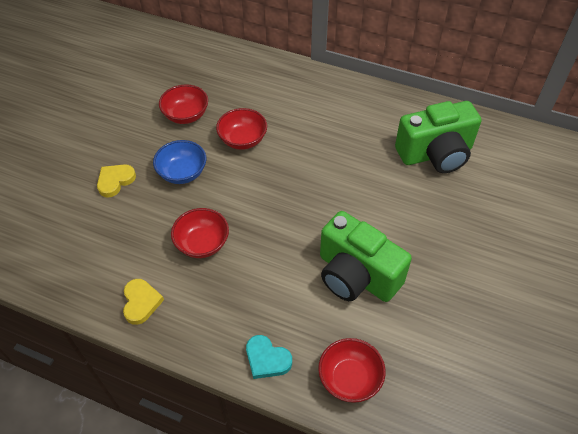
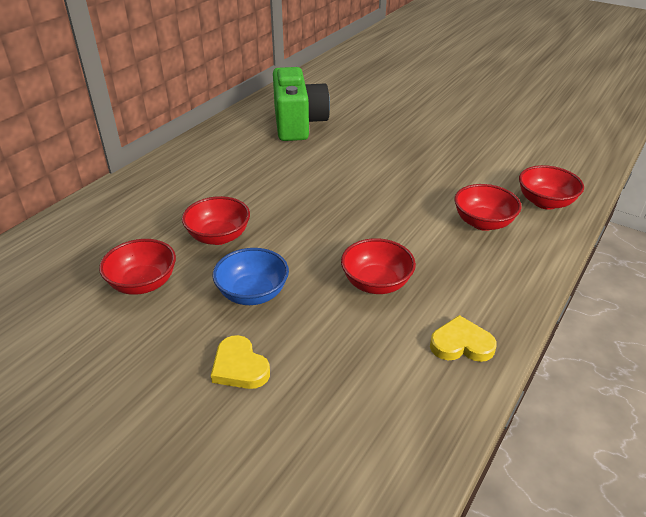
camera: 80 degrees left, 15 degrees down
(267, 359) = (531, 248): turquoise heart -> none
(299, 319) = (483, 223): none -> red bowl
(356, 275) = (433, 184): green camera -> none

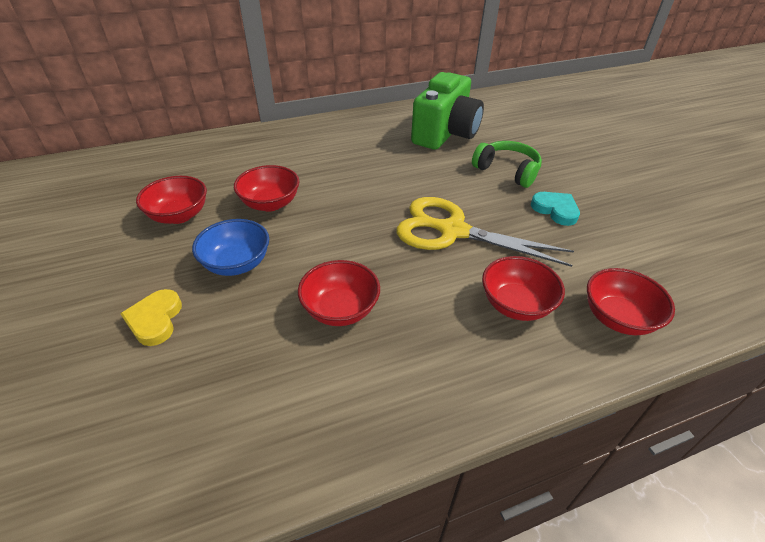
camera: 35 degrees right, 5 degrees up
(377, 136) = (507, 171): none -> green headphones
(389, 194) = (452, 231): none -> yellow scissors
(440, 151) = (555, 210): none -> turquoise heart
(461, 344) = (344, 418): yellow heart -> none

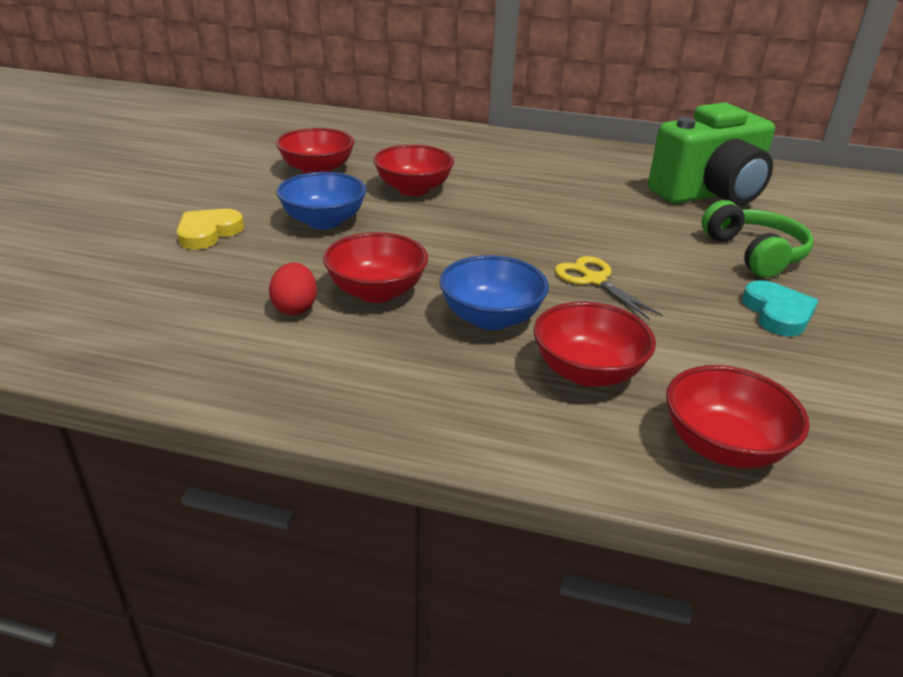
camera: 35 degrees right, 10 degrees down
(301, 355) = (295, 308): none -> red egg
(429, 292) = (491, 318): none -> blue bowl
(452, 231) = (594, 280): yellow scissors -> yellow scissors, size x0.50

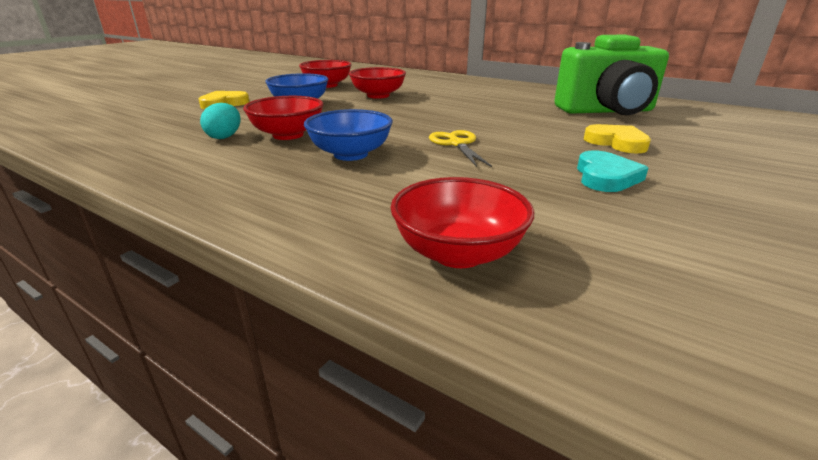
camera: 20 degrees right, 5 degrees down
(295, 308) = (225, 137): red egg -> turquoise egg
(587, 372) = (389, 190): red bowl -> none
(754, 253) = (616, 143): green headphones -> yellow heart

